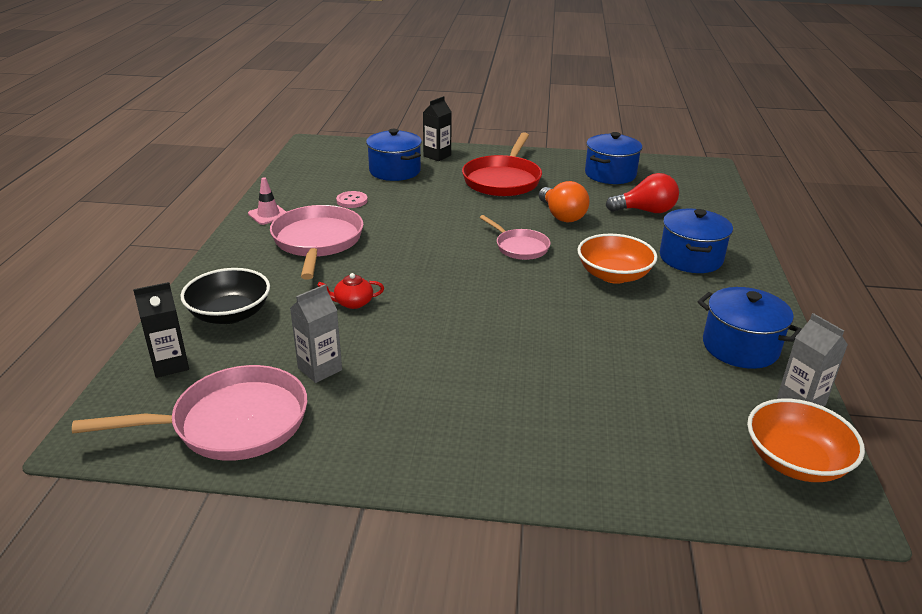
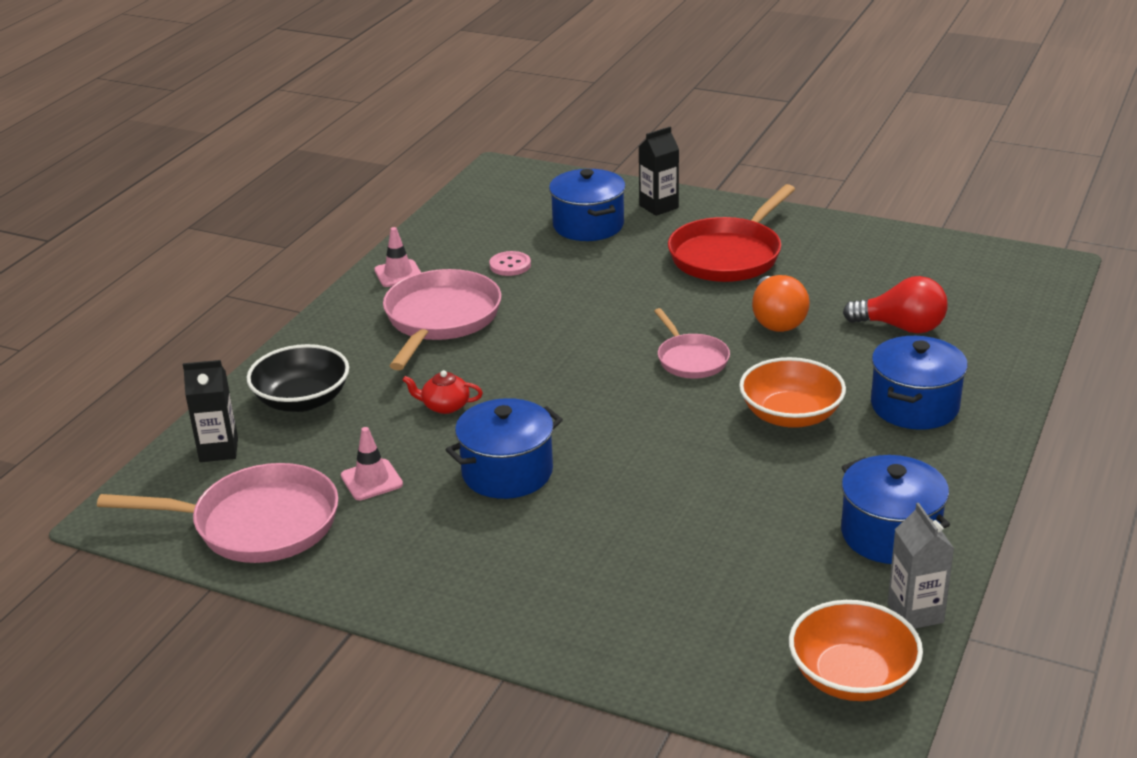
camera: 20 degrees right, 0 degrees up
(320, 369) = (371, 480): grey carton -> pink traffic cone
(610, 174) = (890, 263): blue pot -> blue pot (507, 472)

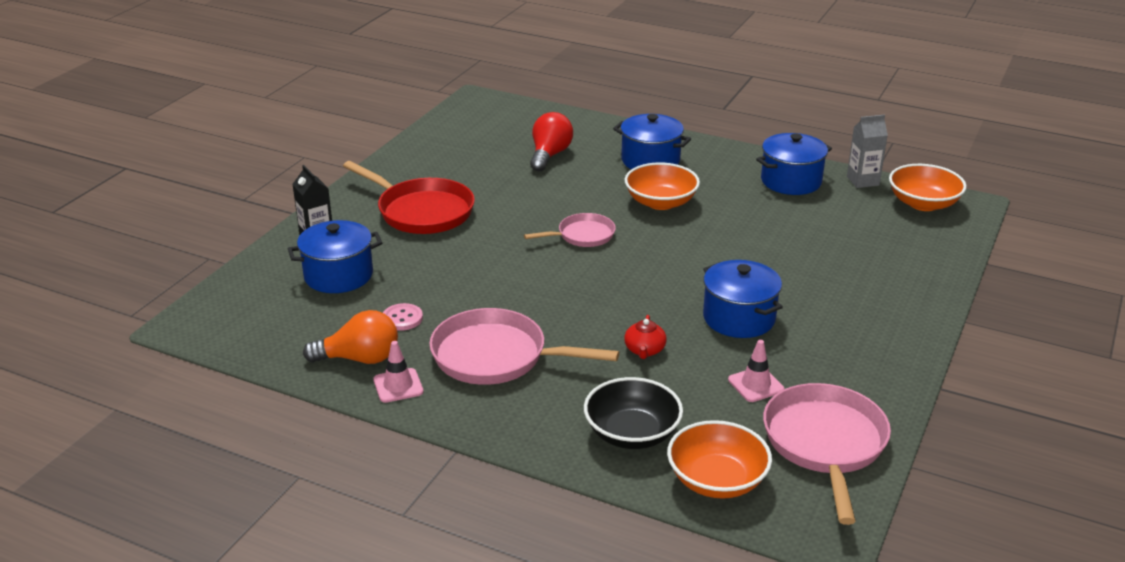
camera: 90 degrees left, 0 degrees up
(219, 450) = (717, 480): black carton -> orange bowl
(776, 320) = (531, 198): orange light bulb -> orange light bulb (359, 359)

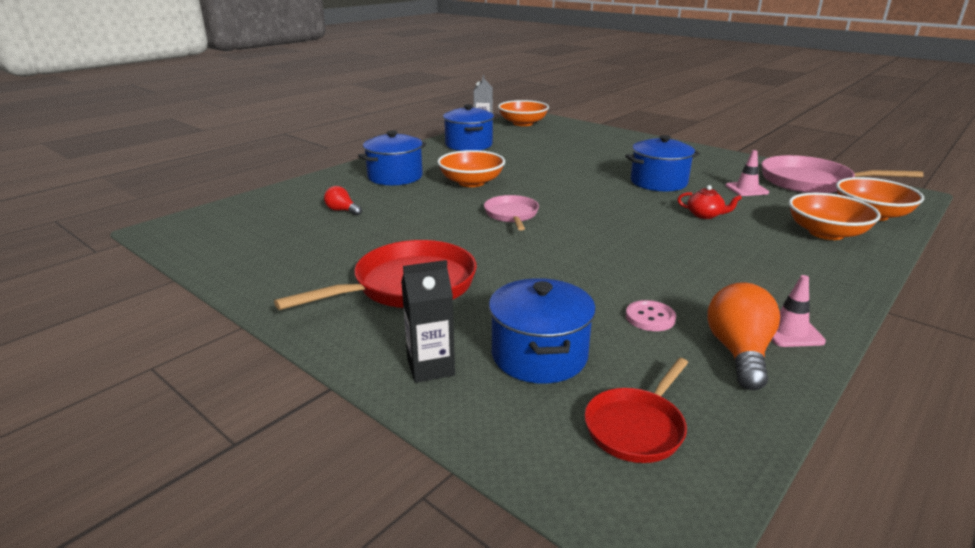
camera: 75 degrees left, 5 degrees down
(267, 316) = (637, 427): none -> red pan
(497, 357) = (723, 273): pink pan -> none
(549, 155) = (342, 210): red light bulb -> red light bulb, size x0.56
(632, 433) = (826, 233): black bowl -> orange bowl

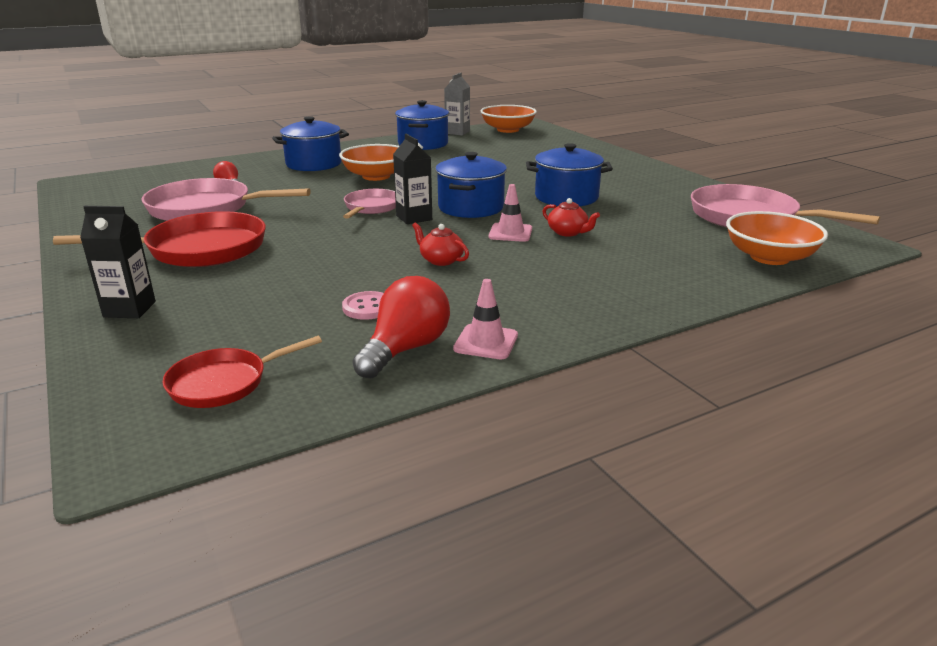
camera: 20 degrees right, 0 degrees up
(353, 239) = (206, 209): none -> pink pan
(539, 355) = (226, 317): blue pot -> blue pot (471, 207)
(563, 220) = (414, 218): none -> black carton
(644, 258) = (441, 260): none -> red teapot
(739, 353) = (406, 349): orange light bulb -> red light bulb
(746, 189) = (657, 215): pink traffic cone -> pink traffic cone (510, 233)
(826, 233) = (680, 267): orange bowl -> none

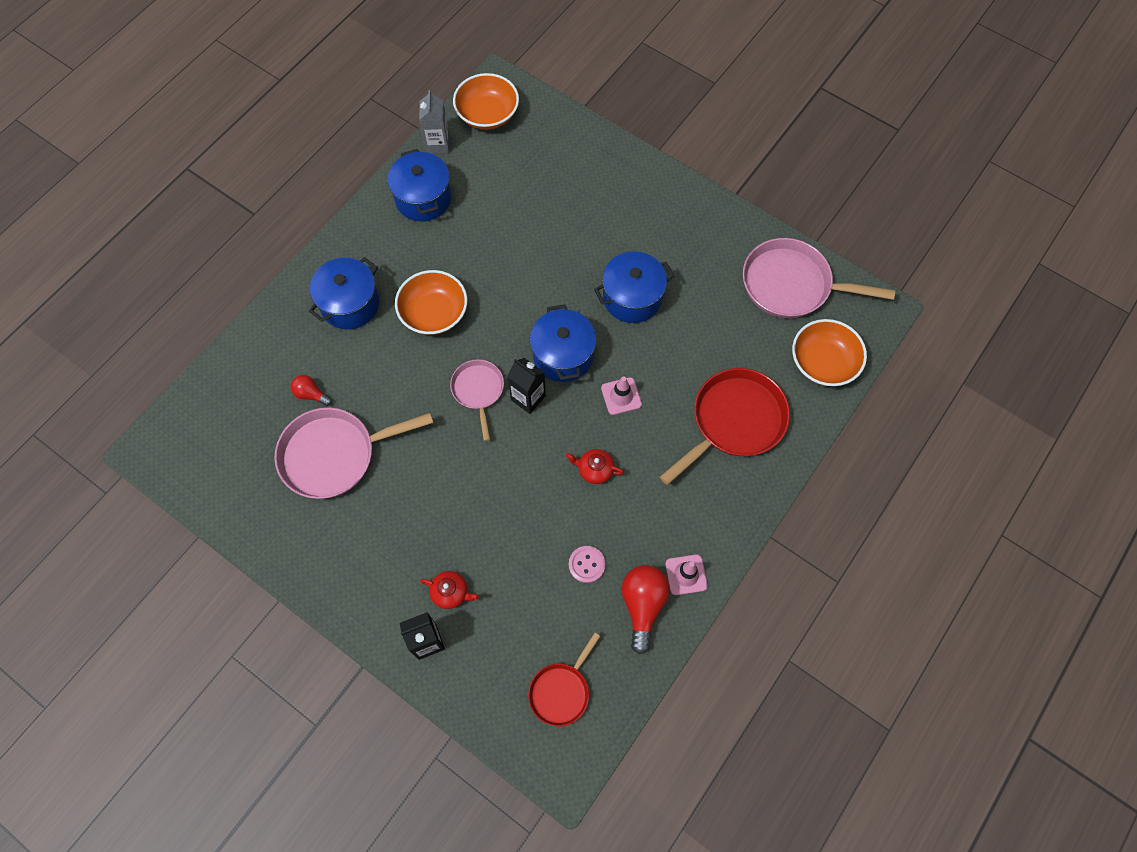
camera: 25 degrees left, 40 degrees up
(198, 249) = (396, 533): red pan -> red pan (733, 422)
(568, 232) = (665, 376): red teapot -> red teapot (450, 592)

